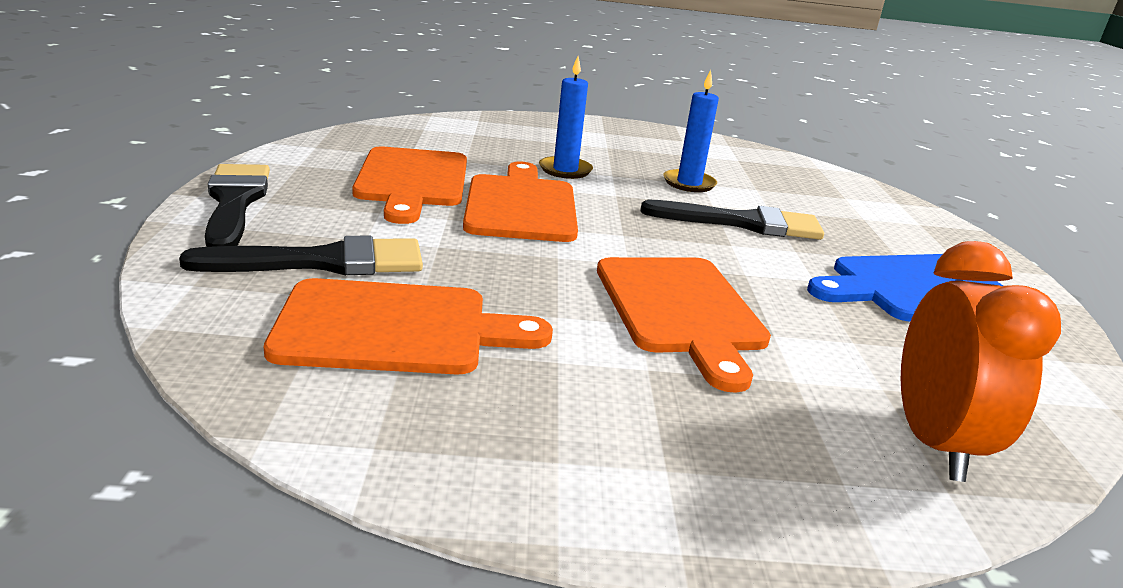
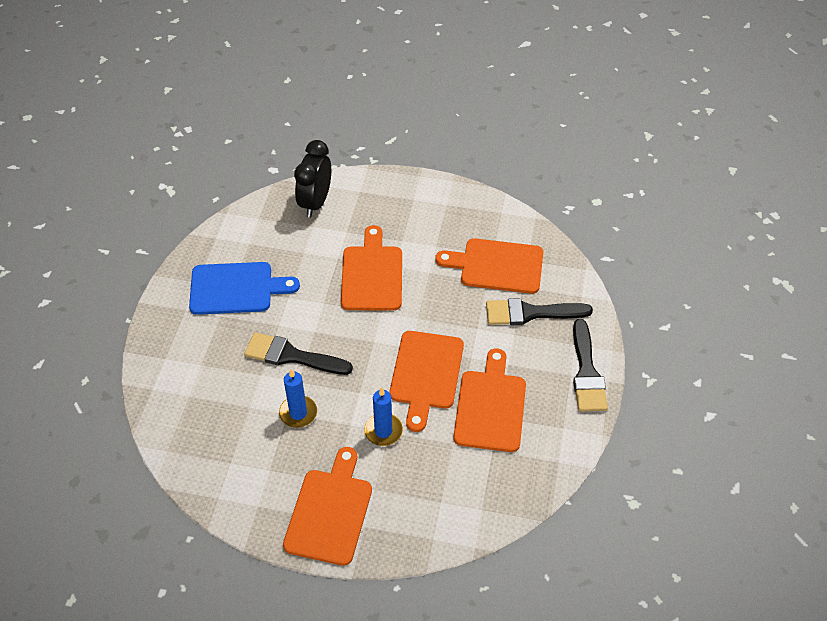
camera: 165 degrees left, 25 degrees up
(601, 134) = (330, 512): none -> orange cutting board
(934, 442) = (315, 203): orange clock -> black clock

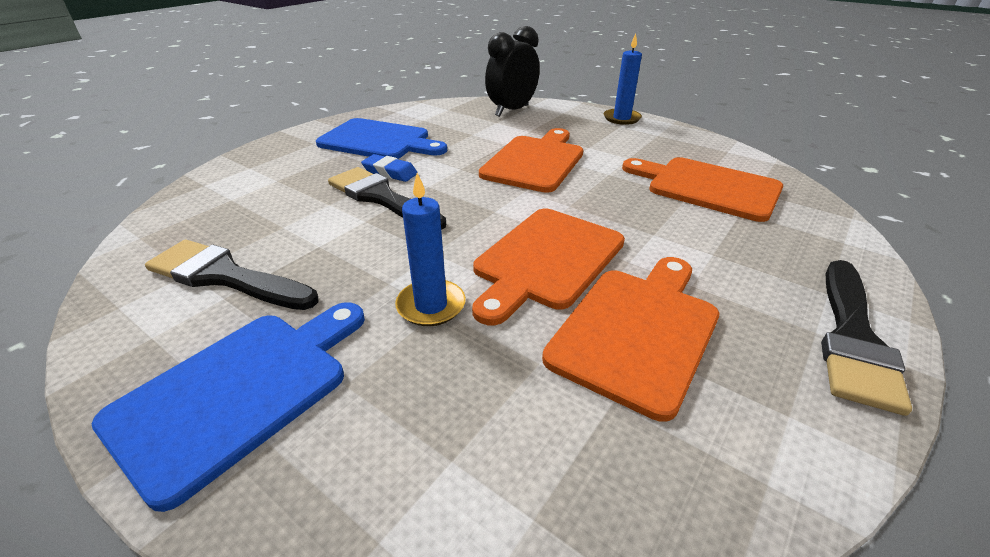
camera: 25 degrees right, 15 degrees down
(276, 326) = (390, 172): none -> blue eraser
(298, 413) = (332, 249): blue candle -> blue candle (621, 118)
(330, 512) = (239, 391): orange cutting board -> blue cutting board
(530, 313) = (749, 239): black brush -> black brush (225, 276)

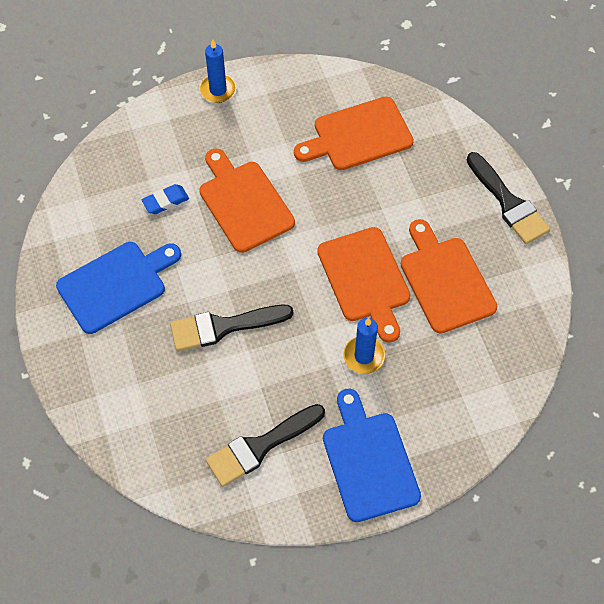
camera: 55 degrees left, 25 degrees up
(390, 172) = (186, 304): blue eraser -> blue eraser (165, 201)
(512, 111) = (132, 152): black clock -> none

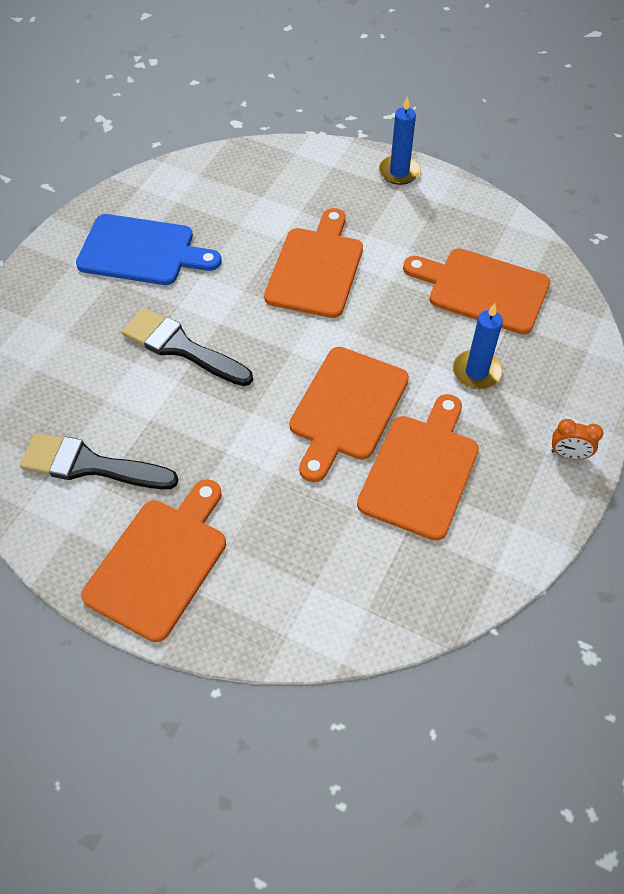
camera: 45 degrees right, 5 degrees down
(165, 201) = (255, 221): blue eraser -> none
(364, 356) = (266, 470): blue candle -> blue candle (476, 372)
(368, 461) = (160, 562): blue cutting board -> orange cutting board
(508, 203) = (568, 454): black brush -> orange clock

